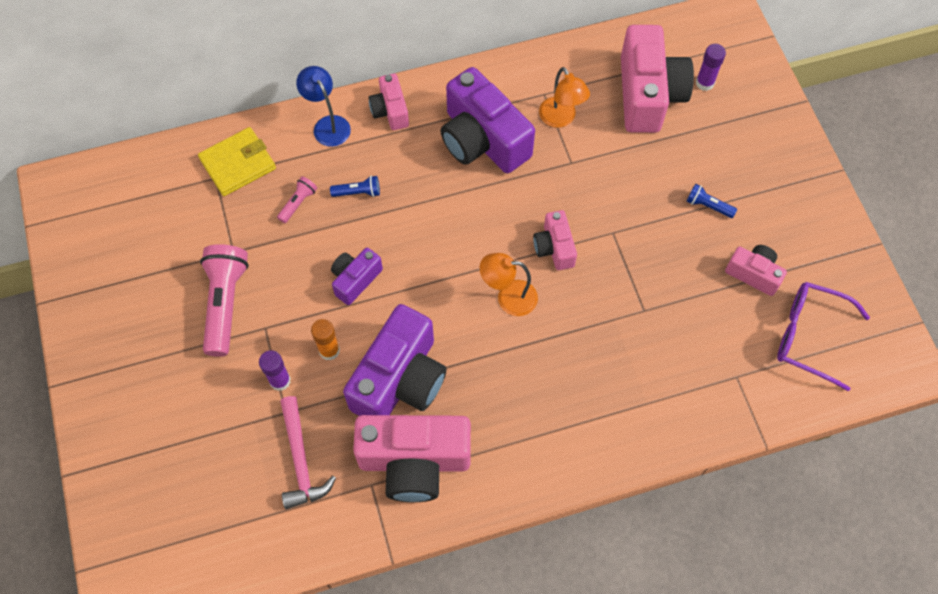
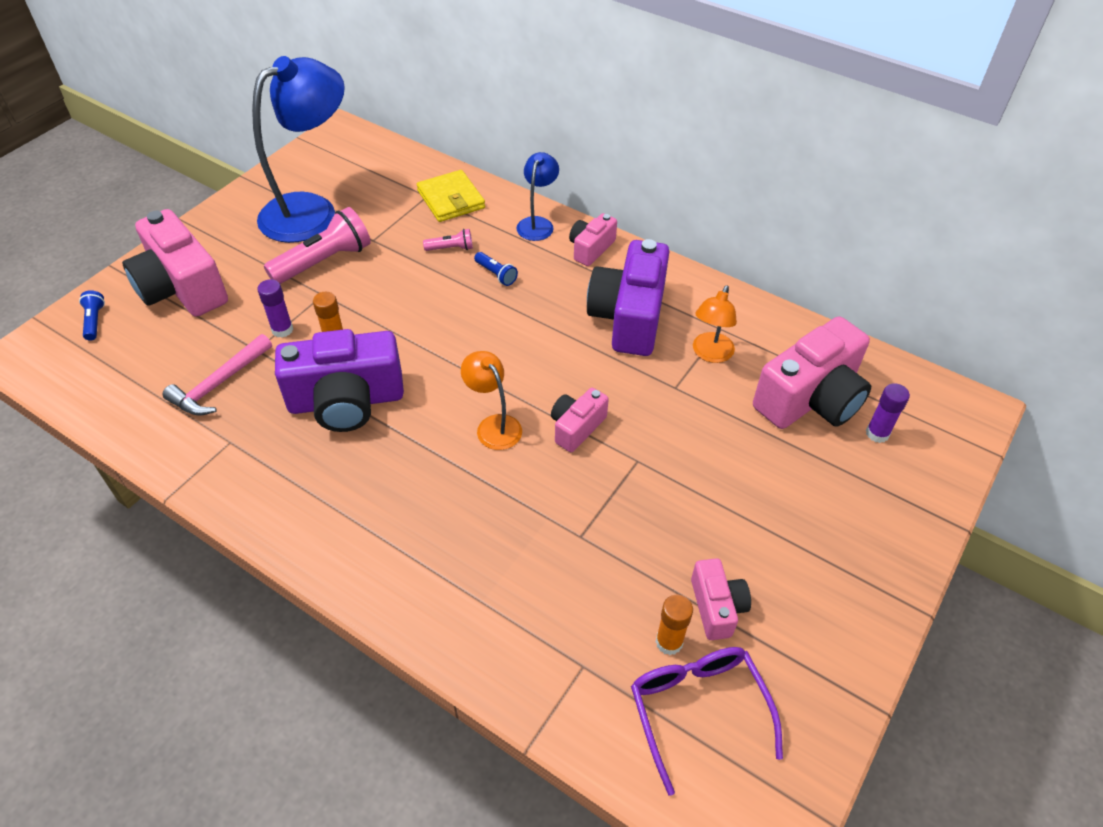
camera: 50 degrees right, 15 degrees down
(148, 275) = (311, 211): none -> blue lamp
(238, 164) = (451, 199): yellow wallet -> yellow wallet turned 45 degrees clockwise
(355, 280) = (415, 319): purple camera -> none
(414, 461) = (274, 457): pink camera -> pink camera (182, 288)
(708, 206) = (749, 519): blue flashlight -> blue flashlight (94, 321)
(756, 318) = (669, 642): none -> orange glue stick

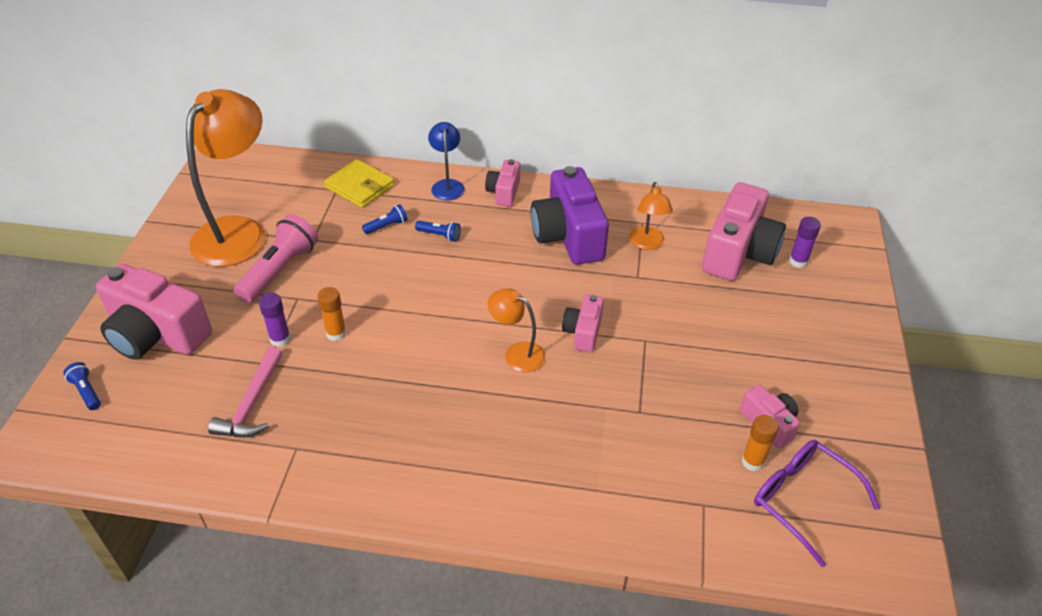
camera: 25 degrees left, 5 degrees down
(311, 211) = (238, 231): blue lamp -> orange lamp
(346, 401) = (379, 378): purple camera -> none
(451, 248) = (387, 226): pink flashlight -> blue flashlight

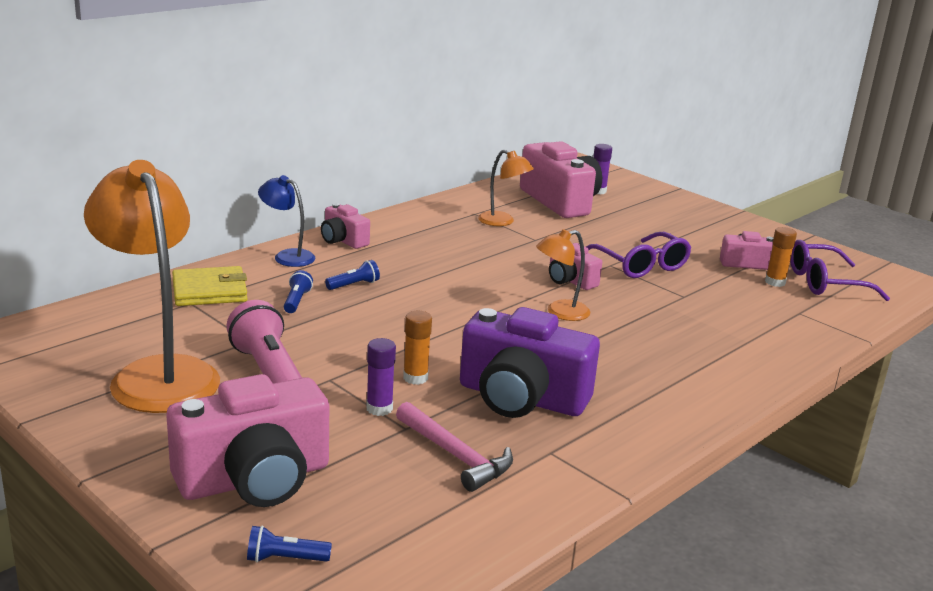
camera: 55 degrees left, 20 degrees down
(568, 236) = (445, 241): purple camera -> purple camera (521, 398)
(669, 359) = (641, 265): none -> purple glasses

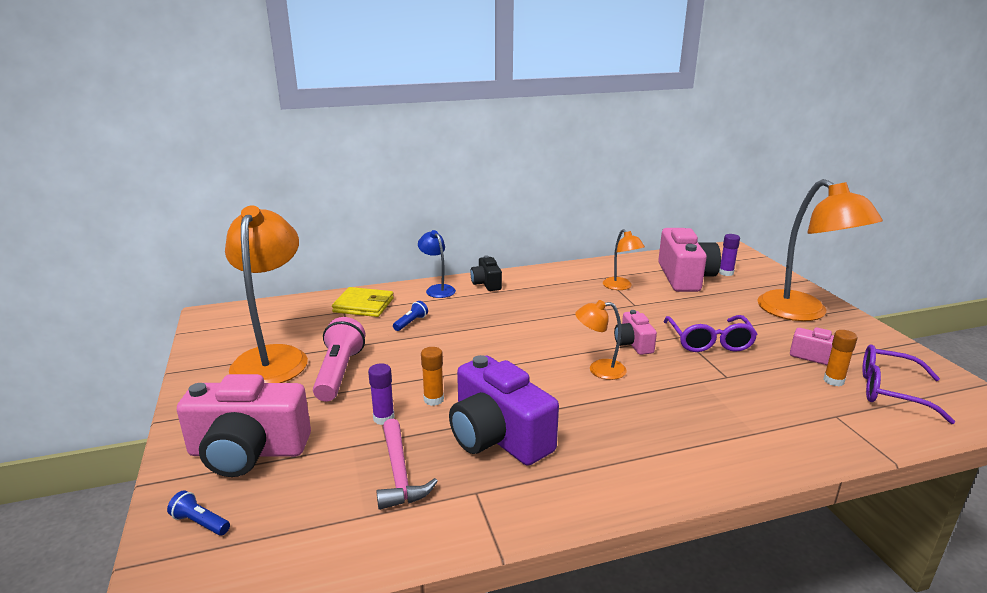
camera: 30 degrees right, 0 degrees up
(343, 240) = (486, 283): pink camera -> black camera
(354, 285) = (461, 318): blue flashlight -> none
(701, 222) = (803, 313): none -> orange lamp

